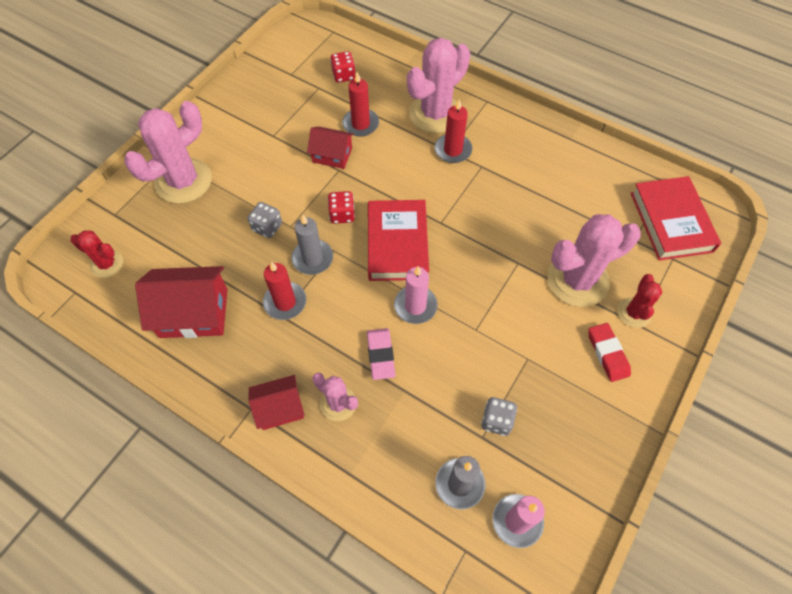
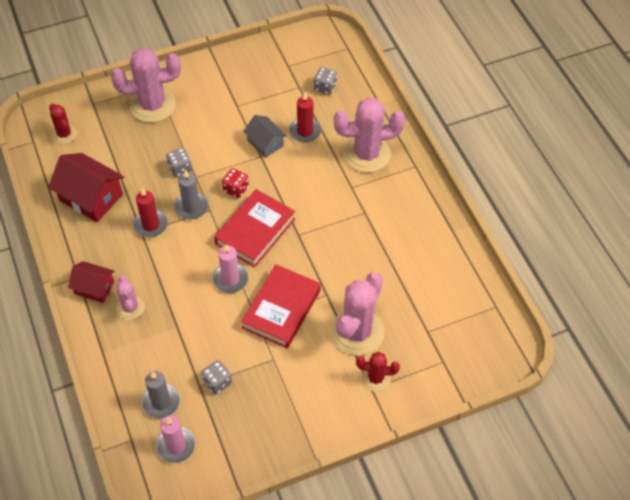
camera: 35 degrees right, 5 degrees down
(332, 155) = (265, 143): red house -> grey house
(343, 75) = (325, 87): red dice -> grey dice
(380, 355) = (181, 295): pink eraser -> none
(453, 150) = (354, 188): red candle -> none
(577, 280) = (357, 332): pink cactus -> pink cactus turned 75 degrees counterclockwise
(607, 353) = (330, 391): red eraser -> none
(634, 313) = (375, 378): red cactus -> red cactus turned 45 degrees clockwise
(671, 222) = (468, 336): red book -> red book (281, 309)

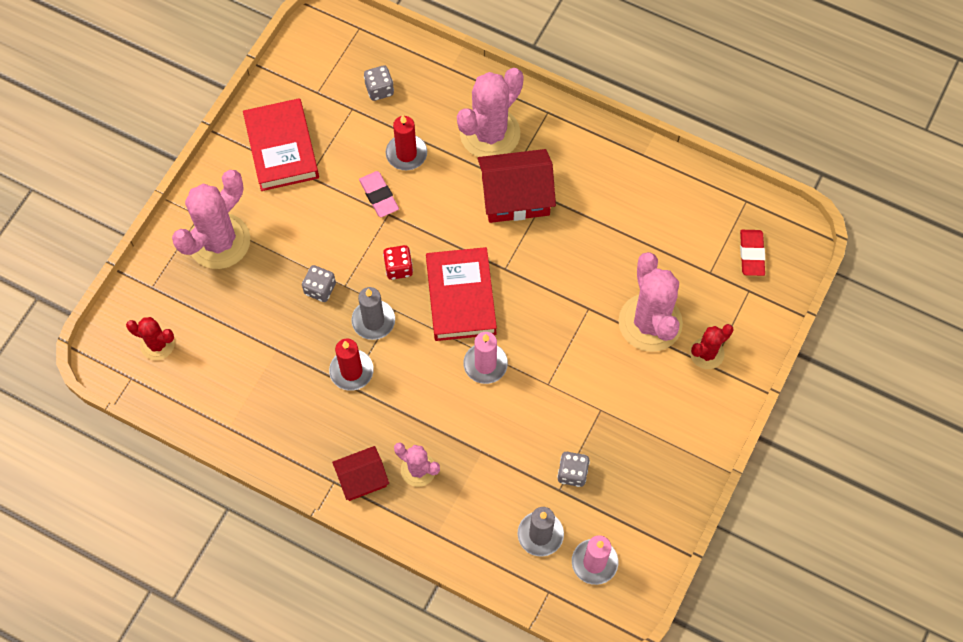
camera: 40 degrees left, 10 degrees up
(91, 197) = (259, 390): red house -> red house (515, 197)
(265, 143) = (379, 196): grey house -> pink eraser
(281, 309) = (561, 355): red book -> red book (282, 148)
(467, 341) = (751, 254): none -> red eraser

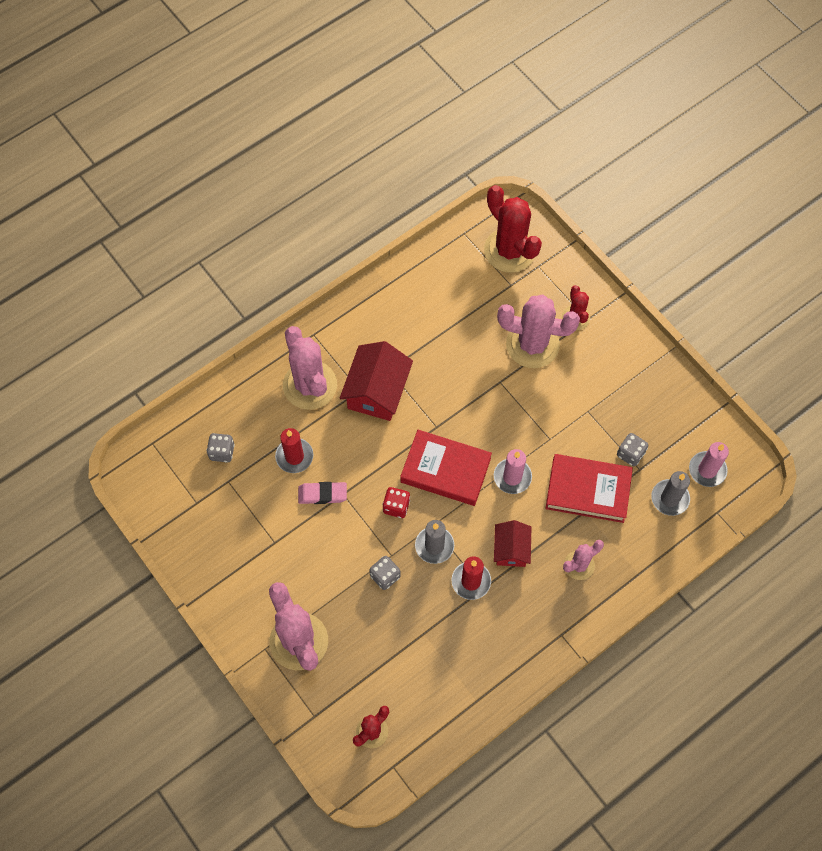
camera: 65 degrees left, 0 degrees up
(282, 148) = (235, 554): red book -> red book (588, 490)
(362, 478) = (568, 611): red house -> red house (511, 549)
(751, 254) = (509, 250): red eraser -> red cactus

